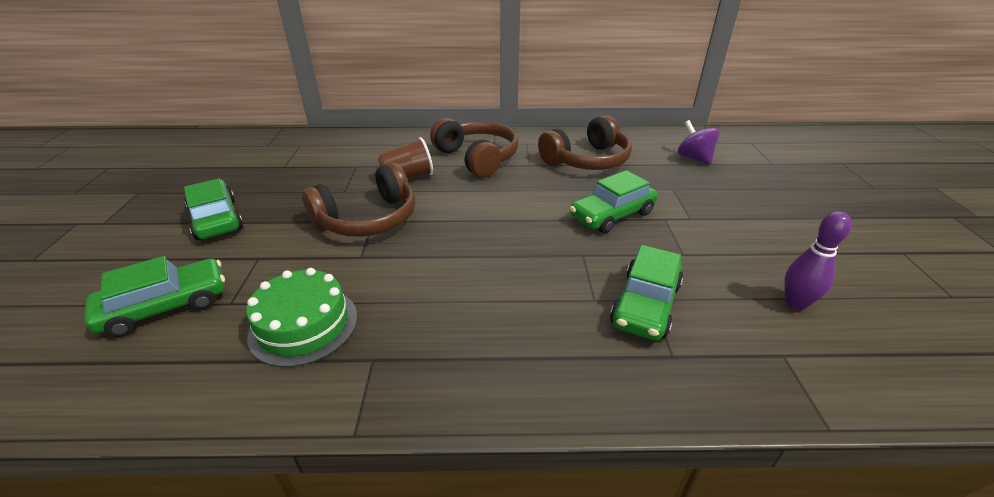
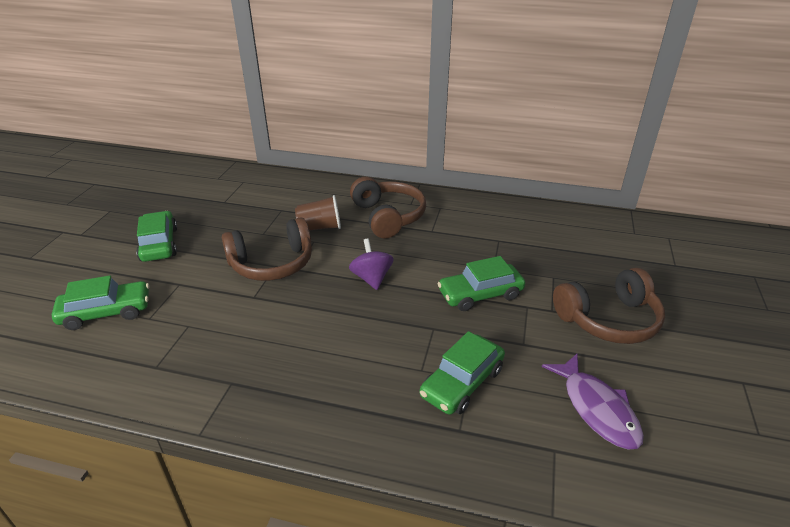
camera: 15 degrees right, 0 degrees up
(304, 325) = (193, 346): green cake -> none
(587, 160) = (488, 234): brown headphones -> brown headphones (608, 319)
(694, 158) = (595, 247): purple spinning top -> purple spinning top (371, 278)
(795, 303) = (596, 409): purple bowling pin -> purple fish

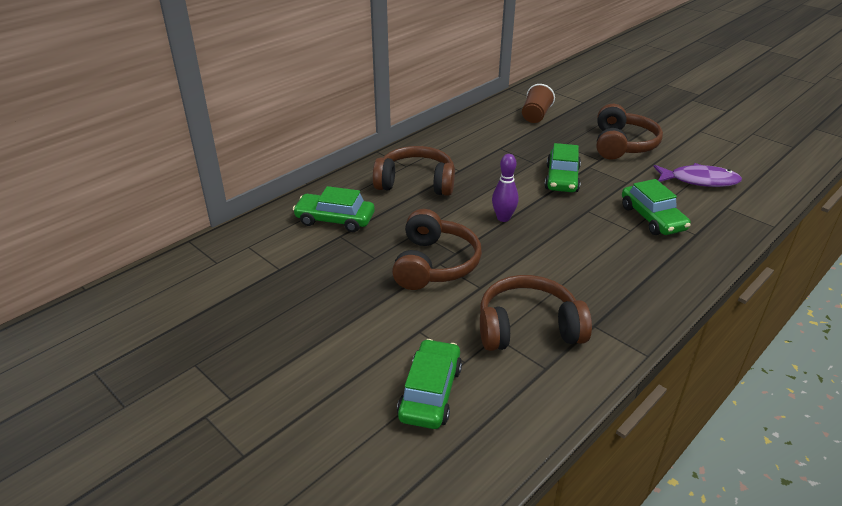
camera: 60 degrees left, 0 degrees up
(159, 244) = (325, 332): green car -> green car (335, 219)
(208, 340) = (528, 327): none -> brown headphones
(320, 227) = (397, 222): brown cup -> brown cup (535, 116)
(371, 278) = (503, 218): purple spinning top -> purple bowling pin

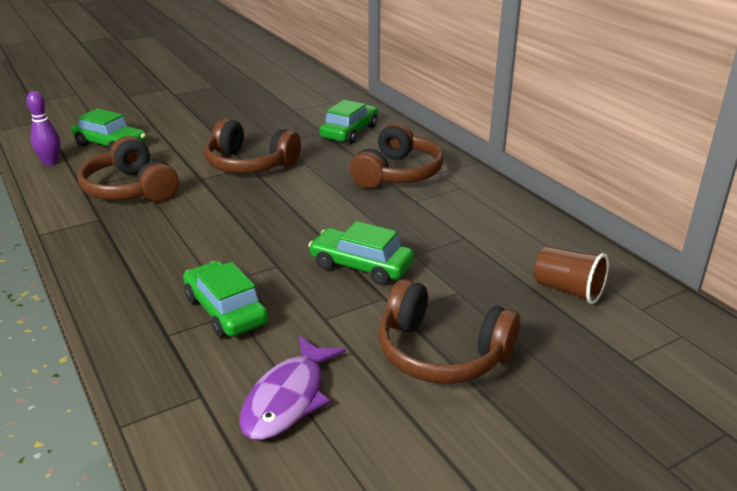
camera: 105 degrees right, 5 degrees down
(503, 218) = (298, 209): purple bowling pin -> purple bowling pin (51, 163)
(528, 327) = (130, 189): brown headphones -> brown headphones turned 135 degrees clockwise
(652, 218) = (226, 310): green car -> green car turned 60 degrees clockwise

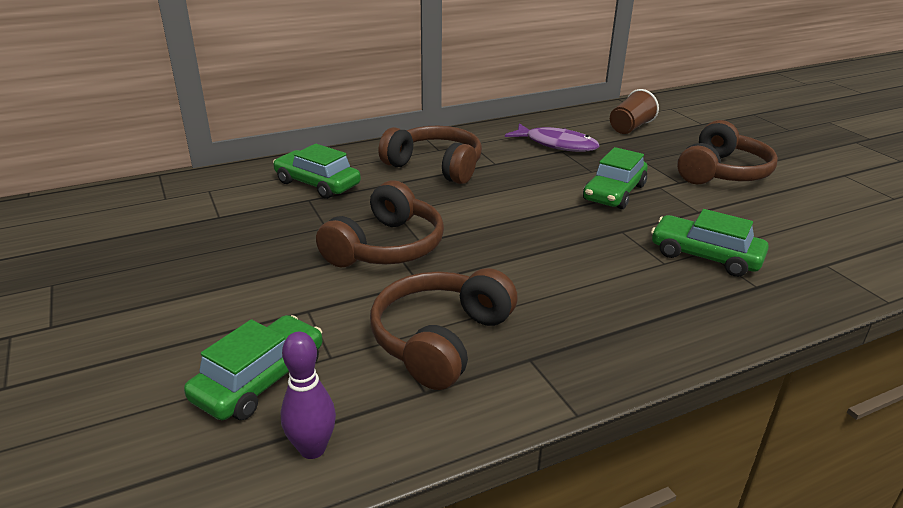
camera: 85 degrees left, 0 degrees up
(130, 189) = (440, 339): brown headphones -> brown headphones turned 150 degrees clockwise
(226, 310) = (705, 256): green car -> green car turned 60 degrees clockwise
(288, 398) = (805, 228): purple fish -> purple fish (556, 144)

